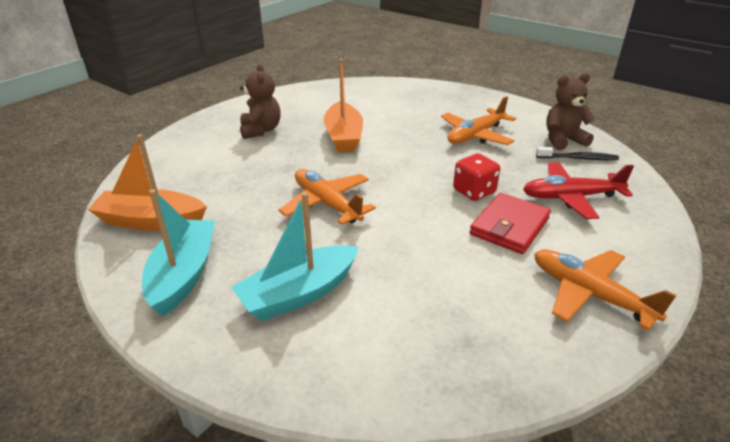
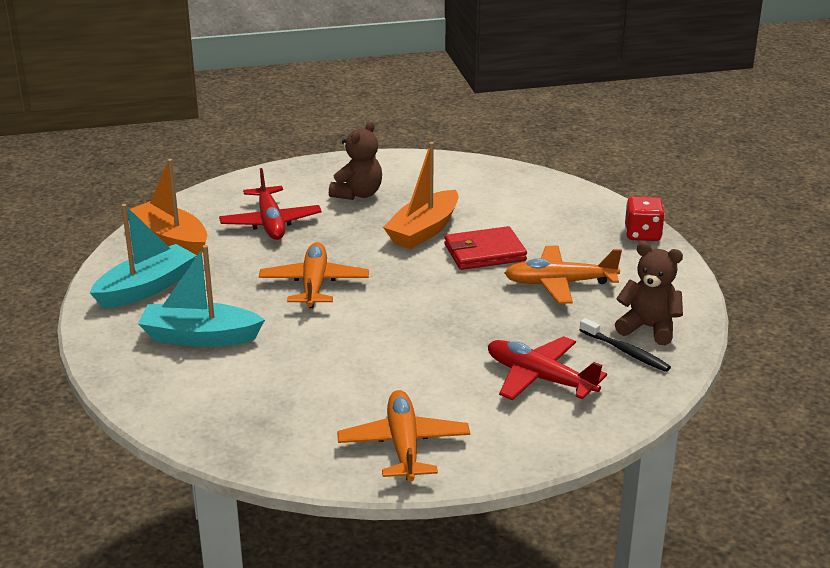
camera: 40 degrees right, 5 degrees down
(223, 173) = (270, 223): none -> red plane
(474, 191) = (456, 332): red dice -> red dice (642, 234)
(509, 226) = (434, 372): red wallet -> red wallet (485, 253)

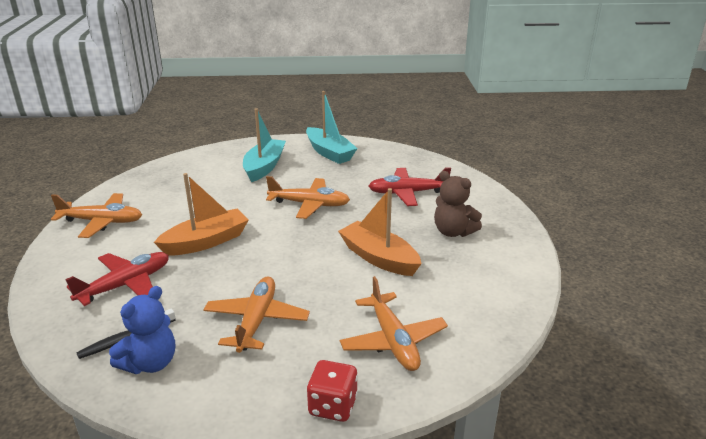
camera: 100 degrees right, 0 degrees up
(171, 240) = (389, 160): orange boat -> orange boat (206, 242)
(485, 253) = (329, 285): red wallet -> none
(552, 215) = (393, 341): none -> orange plane
(649, 328) = (150, 363): brown teddy bear -> blue teddy bear

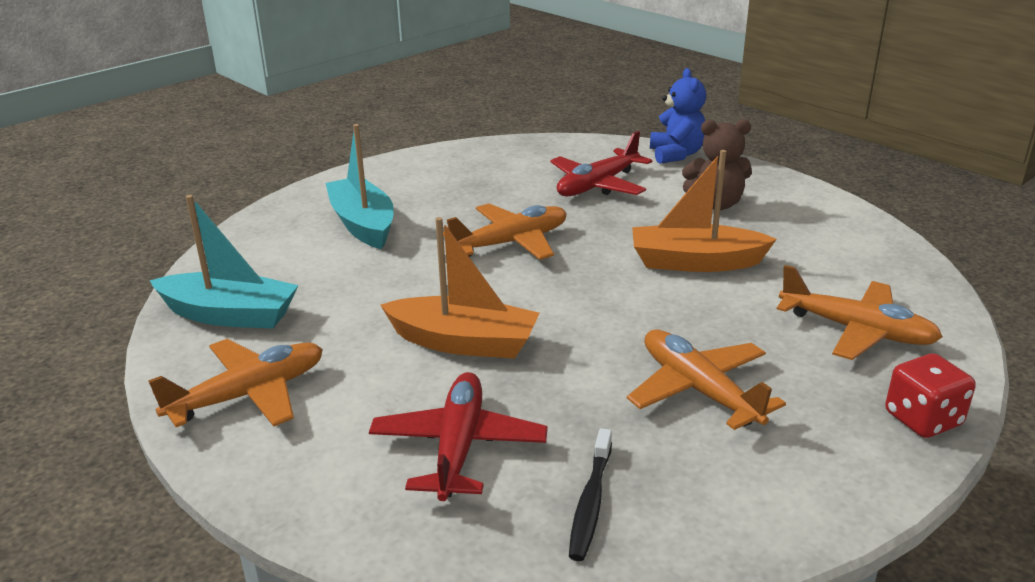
camera: 40 degrees left, 0 degrees up
(150, 363) = (675, 505): blue teddy bear -> blue teddy bear (676, 154)
(206, 242) = (464, 342): orange boat -> orange boat turned 90 degrees clockwise
(329, 153) = (420, 176): turquoise boat -> turquoise boat (230, 315)

